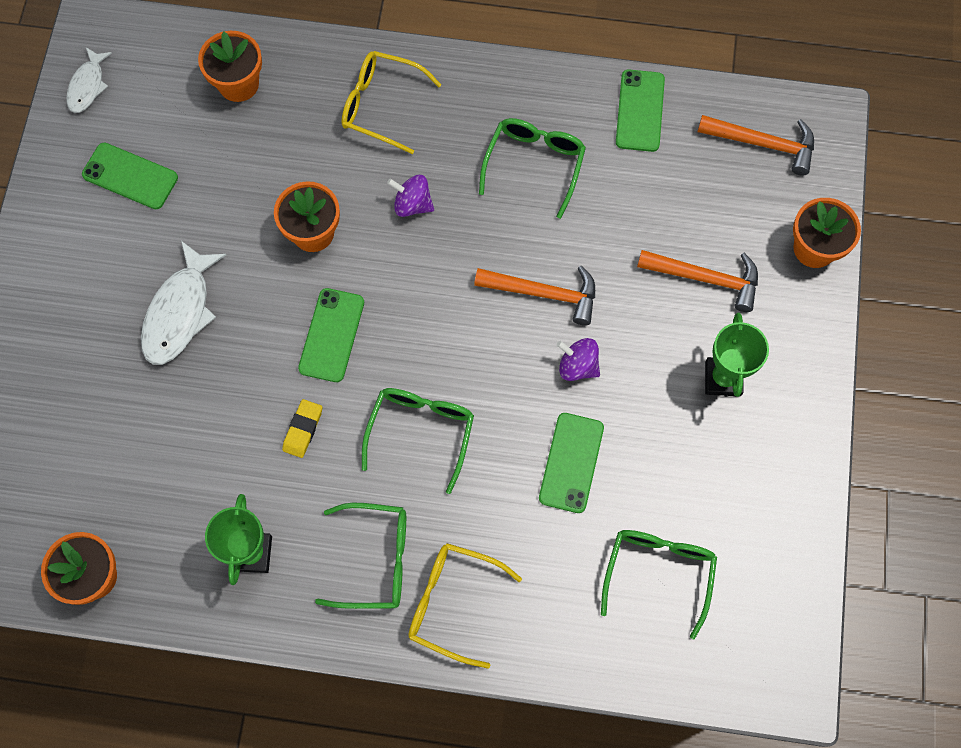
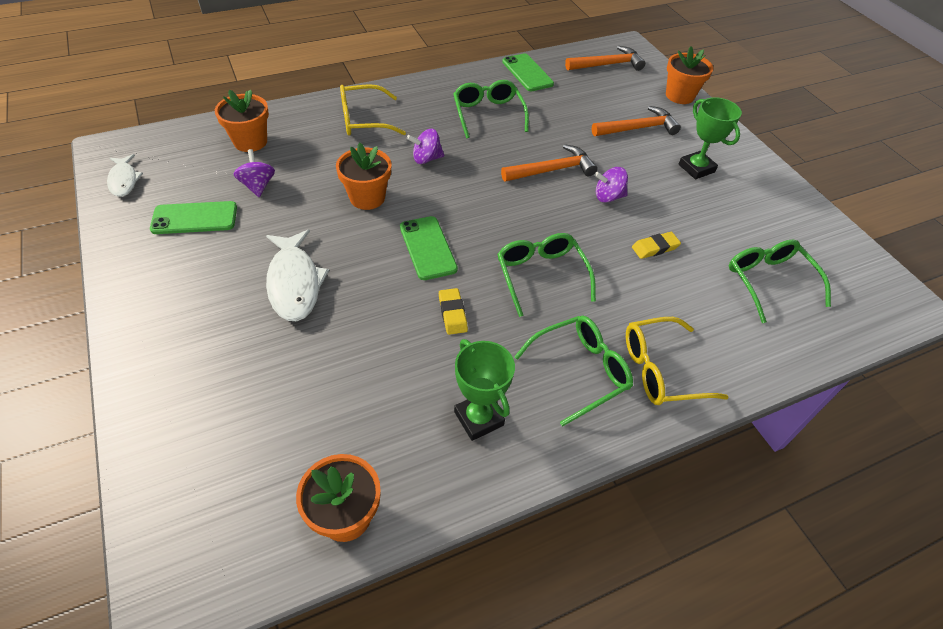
camera: 35 degrees left, 20 degrees down
(212, 159) = (258, 186): none -> purple spinning top
(571, 462) = (655, 248): green phone -> yellow eraser

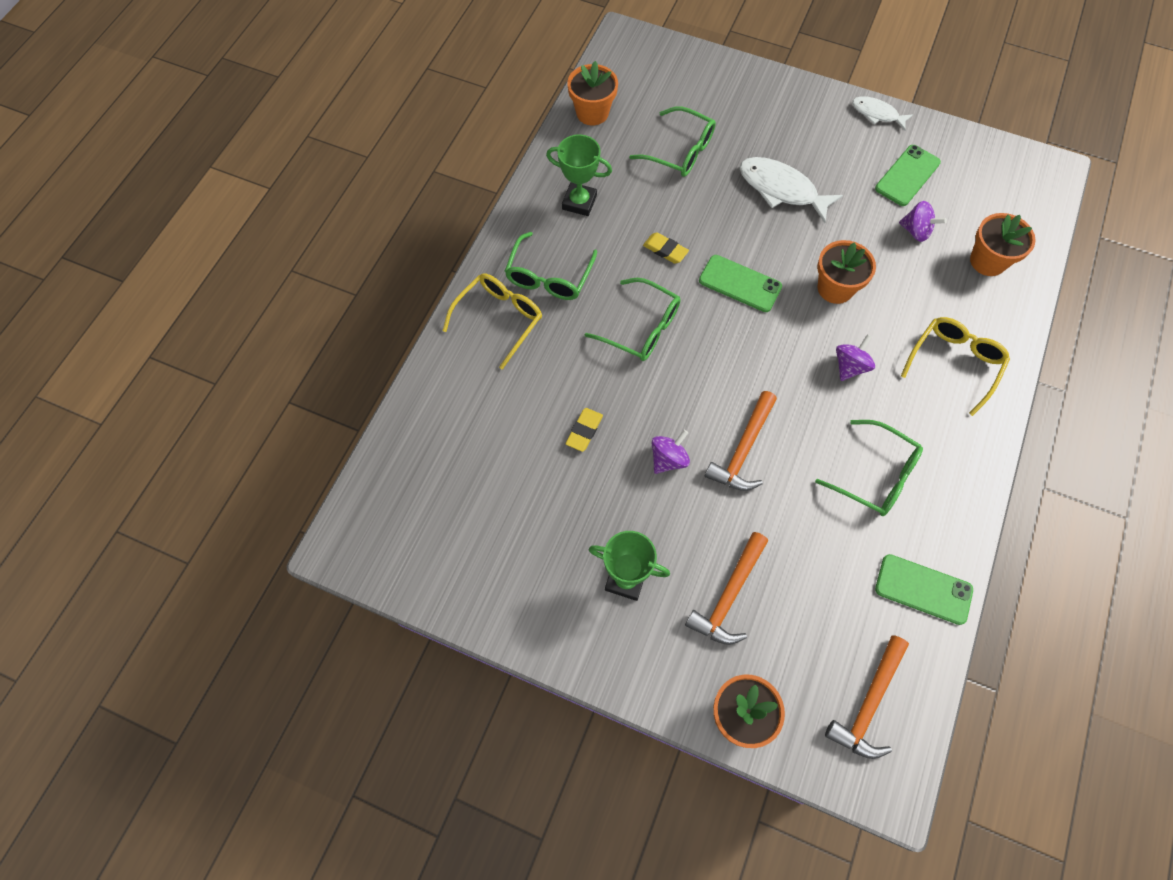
camera: 140 degrees right, 15 degrees up
(124, 180) = (995, 160): white fish -> white fish (877, 114)
(769, 282) = (470, 472): green glasses -> green glasses (679, 151)

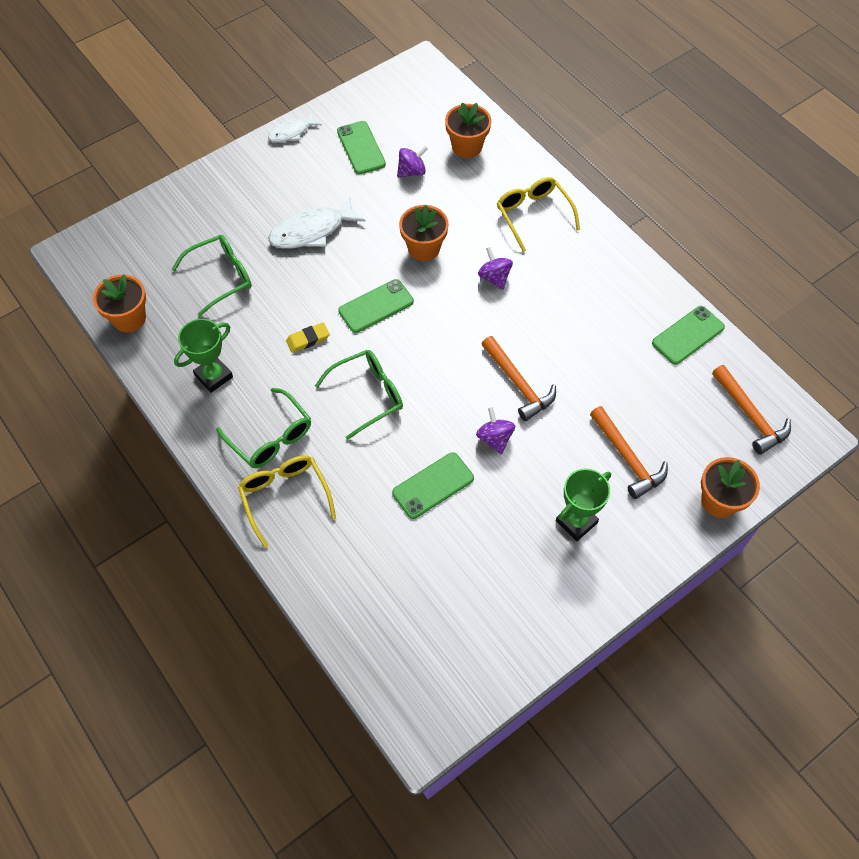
camera: 60 degrees left, 5 degrees down
(584, 431) = (433, 485): yellow eraser -> green phone
(875, 475) = (588, 313): green glasses -> none

